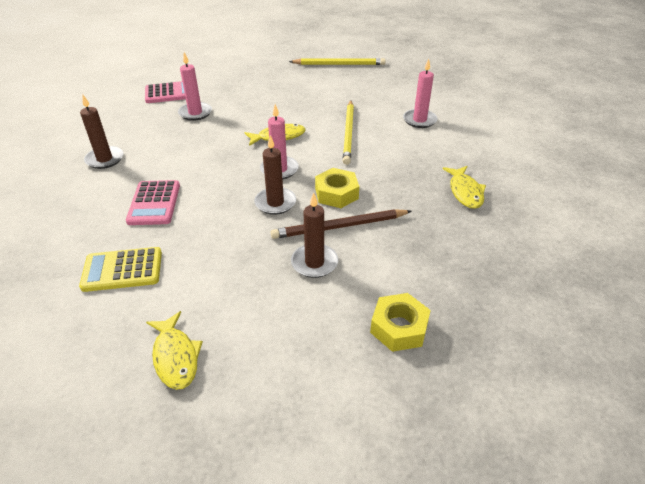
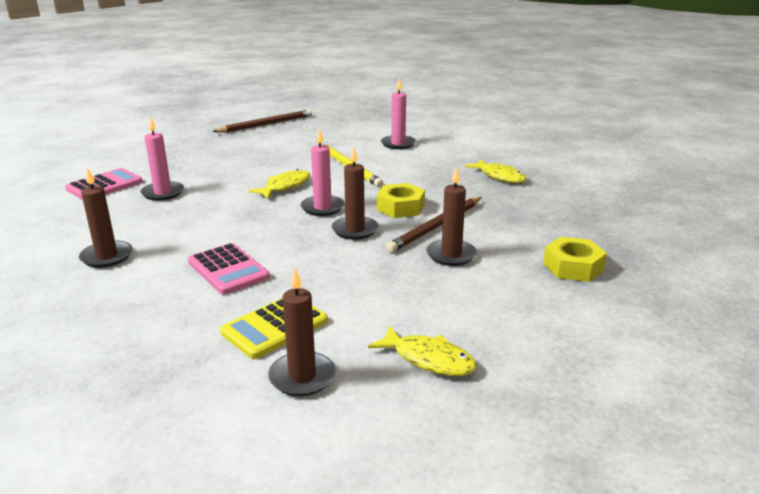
camera: 35 degrees left, 15 degrees down
(88, 323) = (302, 377): none -> brown candle
(339, 64) = (266, 124): yellow pencil -> brown pencil

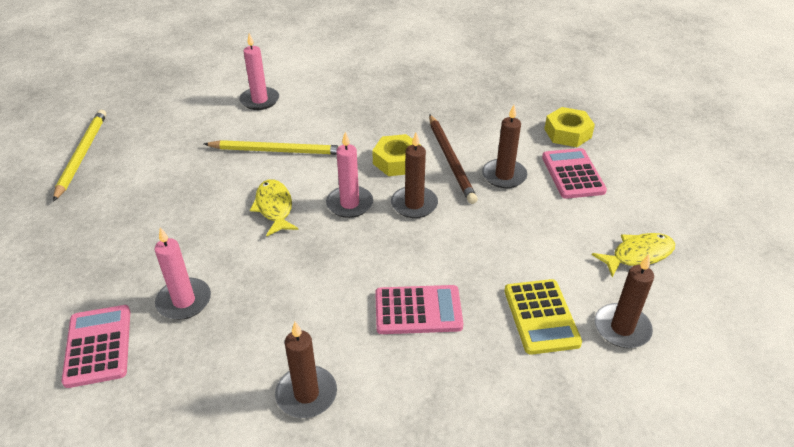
camera: 55 degrees left, 15 degrees up
(266, 124) = (82, 155): brown pencil -> yellow pencil
(499, 176) = (394, 86): yellow fish -> none
(508, 287) = (573, 174): none -> pink calculator

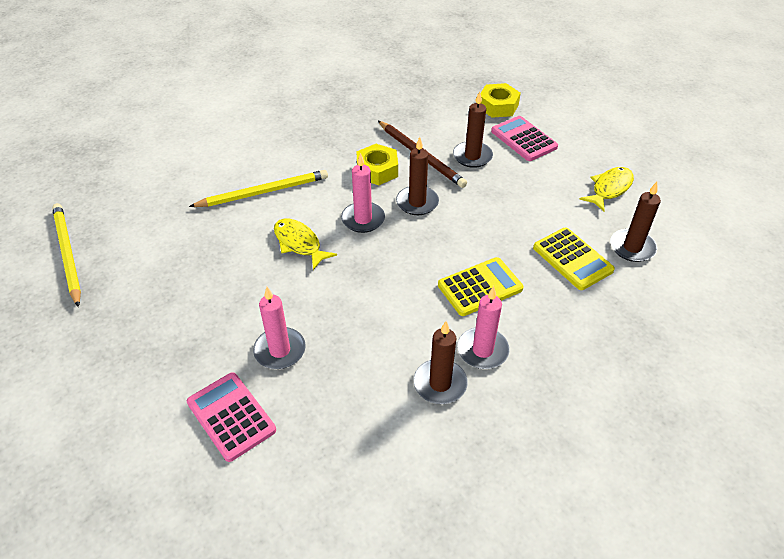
camera: 25 degrees left, 5 degrees up
(260, 100) = (210, 150): pink candle -> pink candle (482, 350)
(418, 310) = (480, 287): pink calculator -> yellow calculator

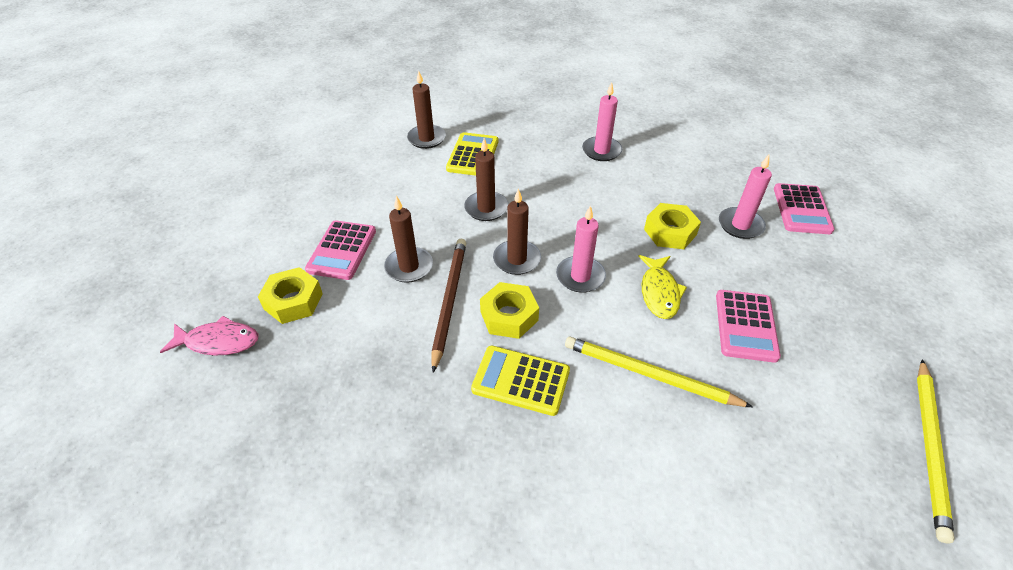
camera: 135 degrees left, 0 degrees up
(221, 258) = (745, 326): none -> pink calculator
(334, 299) = (670, 232): none -> yellow nut
(440, 384) = (647, 152): brown candle -> brown candle (486, 208)
(480, 287) = (556, 177): yellow calculator -> yellow calculator (521, 380)
(497, 76) = (218, 342): none -> pink fish
(609, 189) = (366, 173): yellow fish -> none

